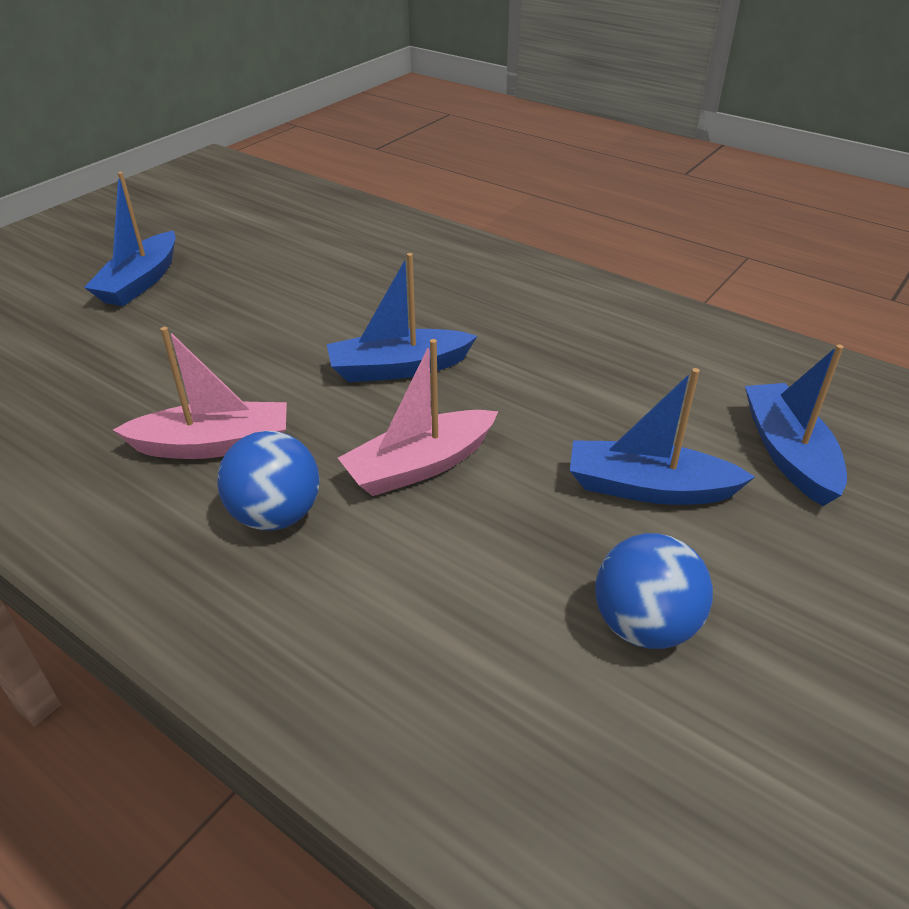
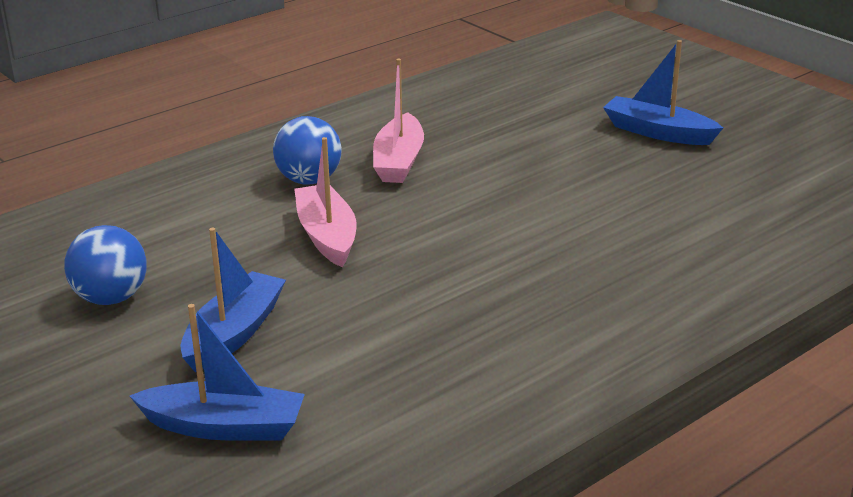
camera: 105 degrees right, 10 degrees down
(398, 368) = (465, 240): blue boat -> none

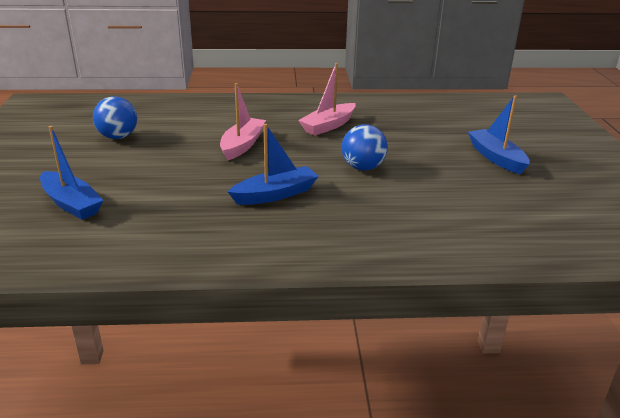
camera: 35 degrees right, 0 degrees up
(234, 333) = (138, 169): blue boat -> blue boat (275, 194)
(309, 180) = (273, 120): blue ball -> blue ball (363, 167)

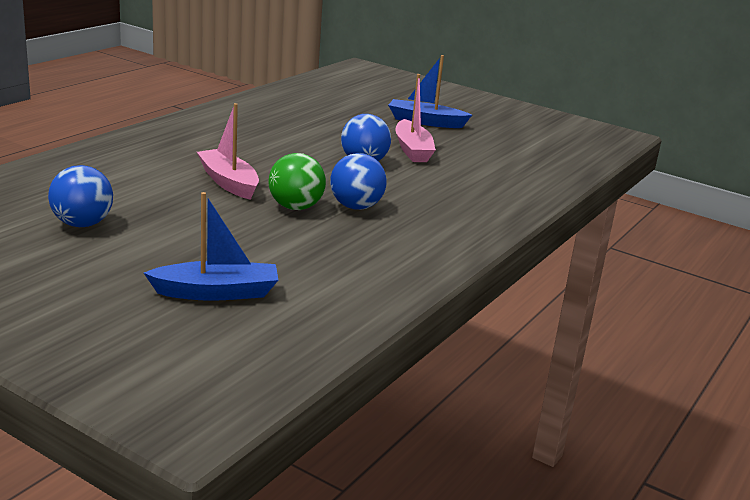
camera: 55 degrees left, 5 degrees down
(238, 177) = (295, 207): none -> green ball
(275, 194) = (356, 207): blue boat -> blue ball
(328, 126) = (257, 140): pink boat -> pink boat (412, 150)

